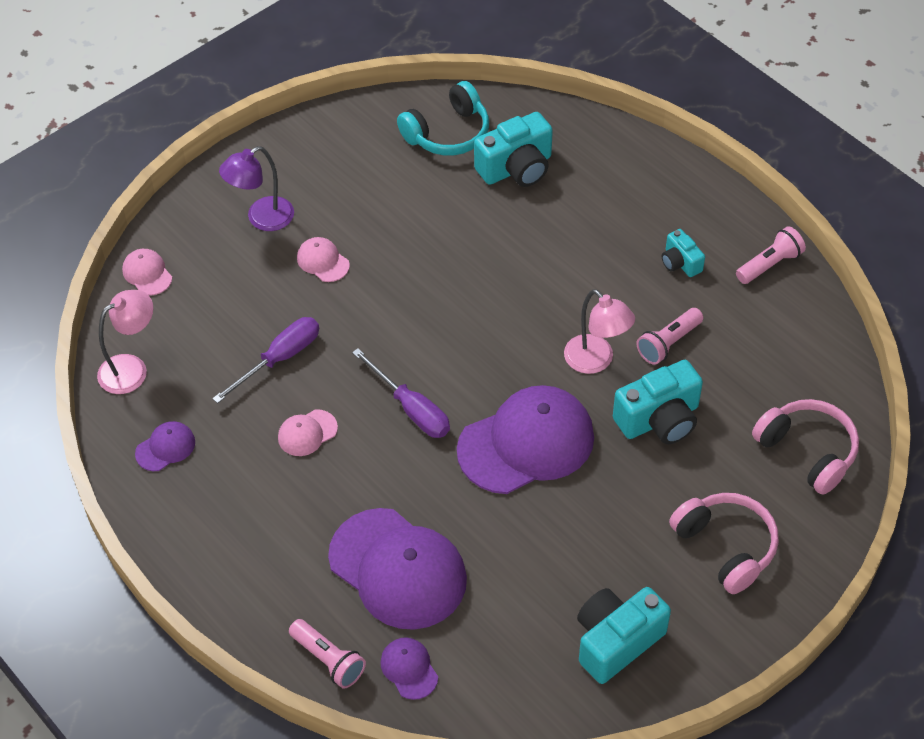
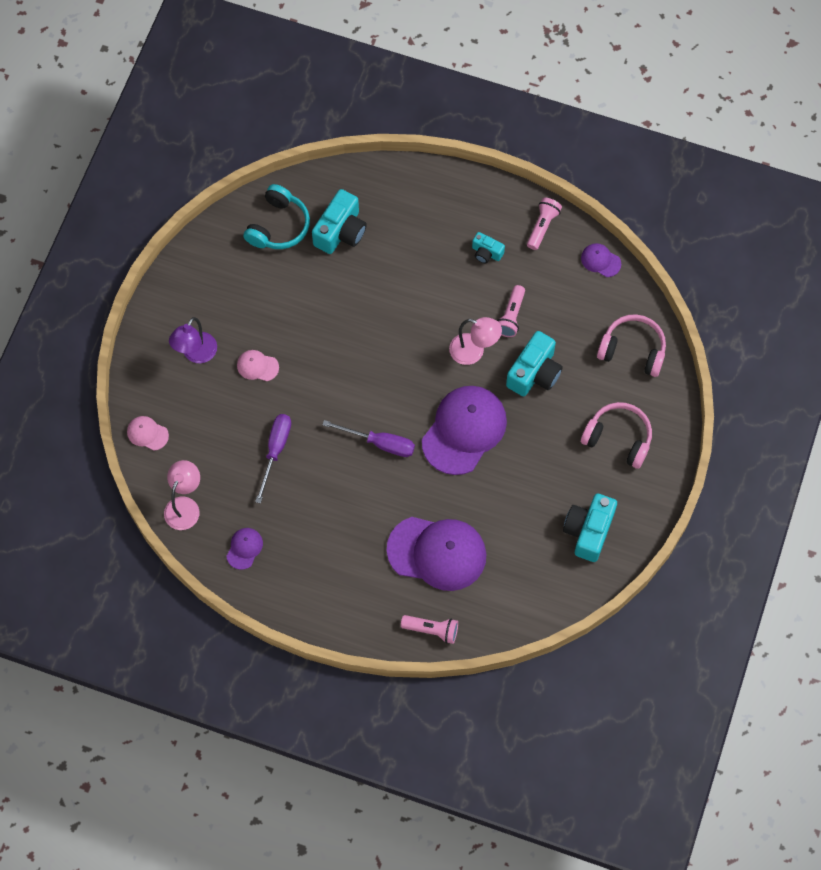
camera: 30 degrees left, 15 degrees up
(307, 433) = (326, 493): pink cap -> none
(409, 669) = (481, 610): purple cap -> purple cap (600, 261)

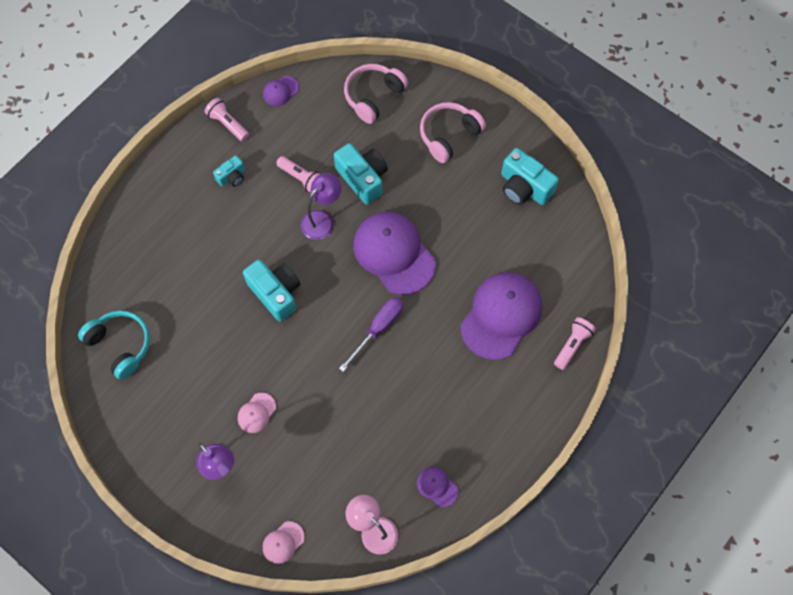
camera: 70 degrees left, 0 degrees up
(275, 451) = (349, 425): purple screwdriver -> none
(340, 231) = (153, 291): turquoise camera -> turquoise camera (276, 293)
(474, 352) = (322, 220): pink lamp -> purple lamp

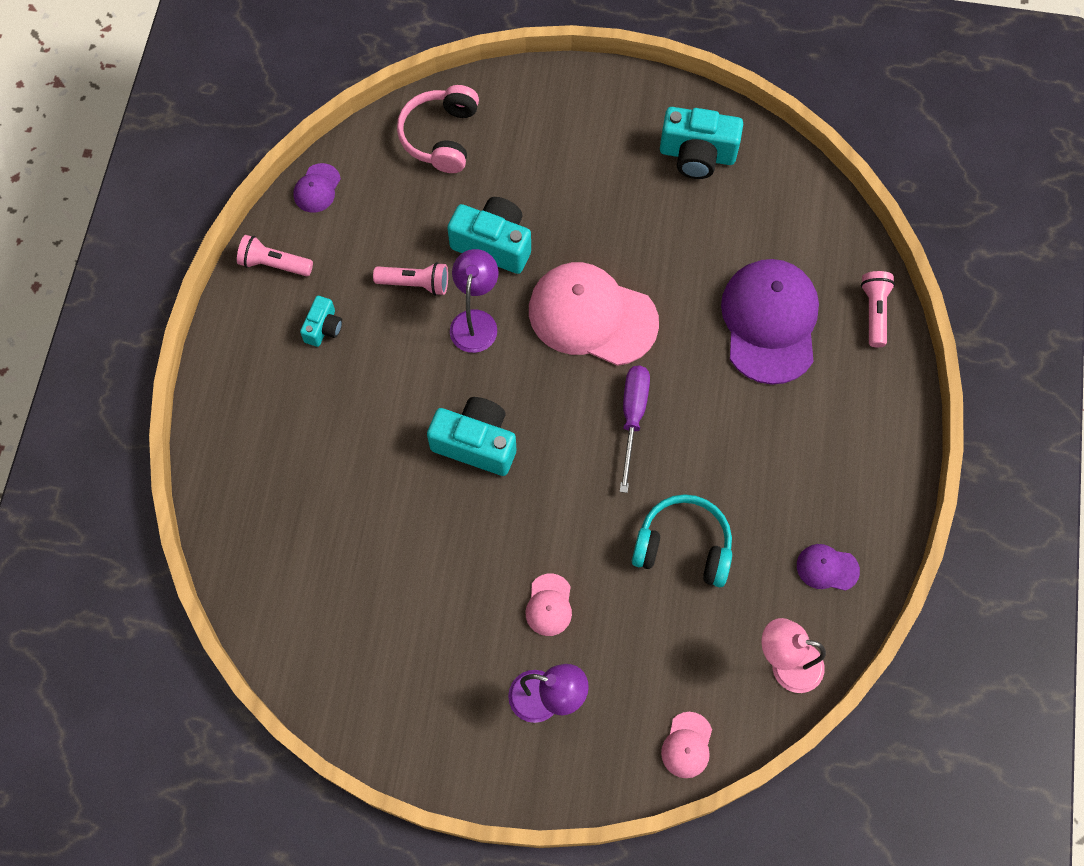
camera: 30 degrees left, 0 degrees up
(120, 345) = (315, 619): turquoise headphones -> turquoise headphones (683, 546)
(394, 253) = (592, 316): purple cap -> pink cap
(449, 135) = (566, 138): pink headphones -> none

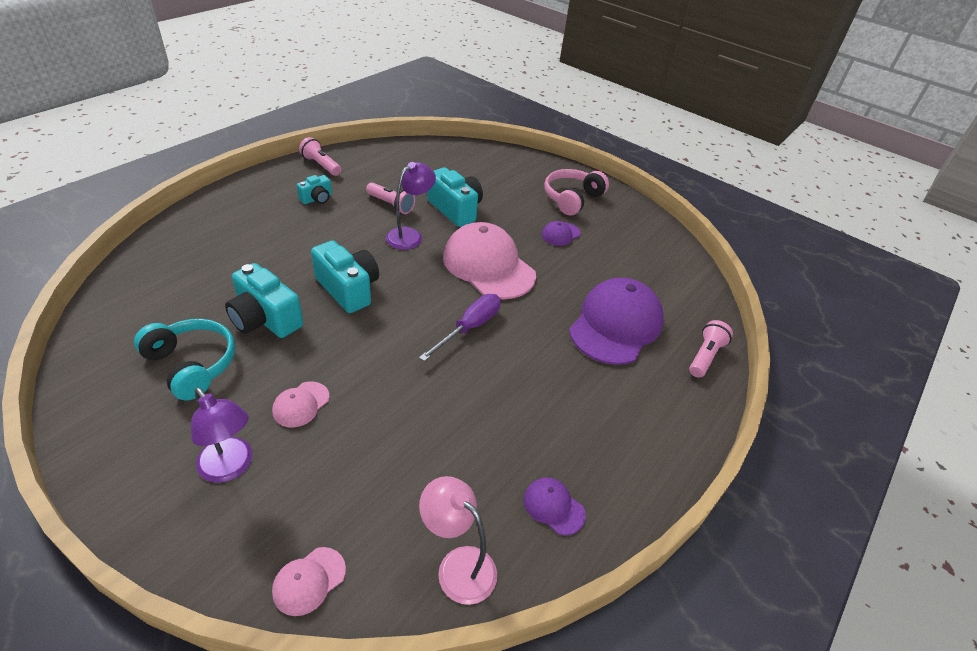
camera: 25 degrees right, 25 degrees down
(317, 188) = (378, 150): purple cap -> purple cap (560, 234)
(441, 136) = (468, 160): pink headphones -> pink headphones (572, 199)
(683, 546) = (440, 423): turquoise headphones -> turquoise headphones (192, 365)
(697, 155) = (622, 227): turquoise camera -> turquoise camera (265, 319)

